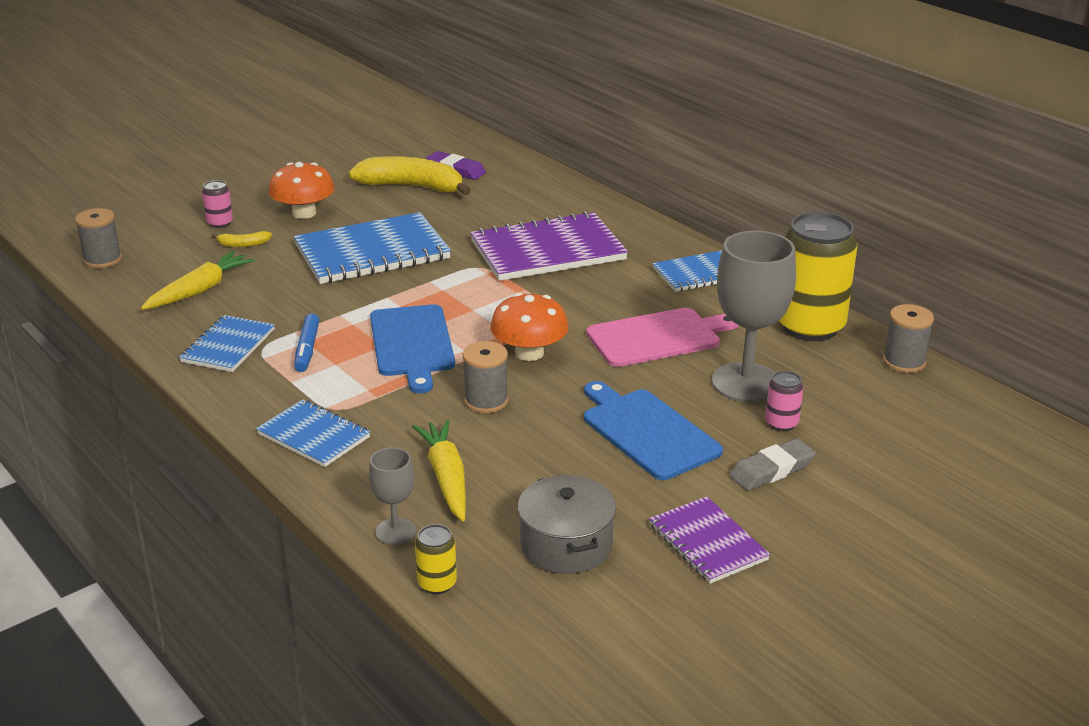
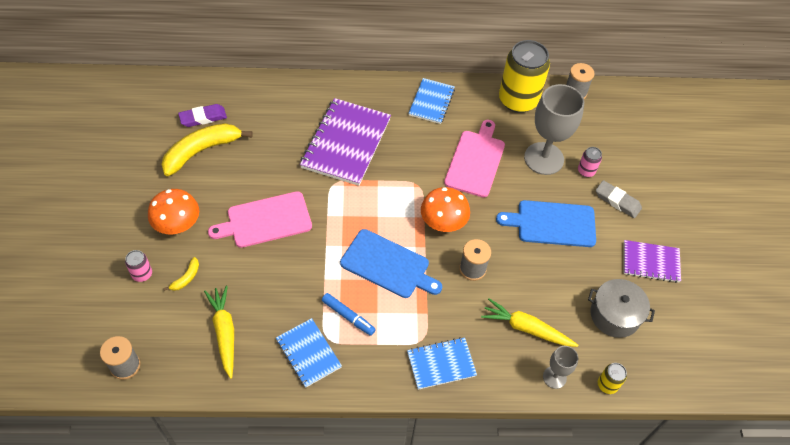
camera: 55 degrees left, 25 degrees up
(372, 252) = (266, 220): blue notebook -> pink cutting board
(772, 470) = (617, 201): grey eraser -> grey eraser turned 60 degrees counterclockwise

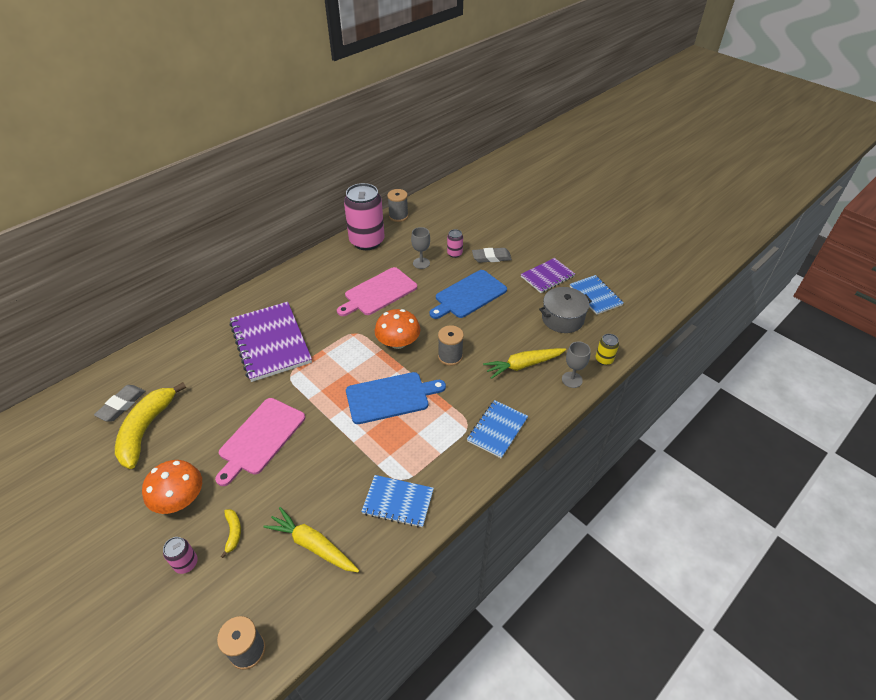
camera: 40 degrees left, 10 degrees down
(203, 118) = (122, 405): purple eraser -> grey eraser
(348, 316) = (399, 452): blue marker -> none
(431, 102) = (308, 278): blue notebook -> blue notebook (595, 296)
(475, 161) = (378, 293): pink cutting board -> pink cutting board turned 105 degrees counterclockwise
(518, 100) = (367, 241): yellow can -> pink can
(544, 158) = (421, 263): grey goblet -> grey goblet, size x0.50

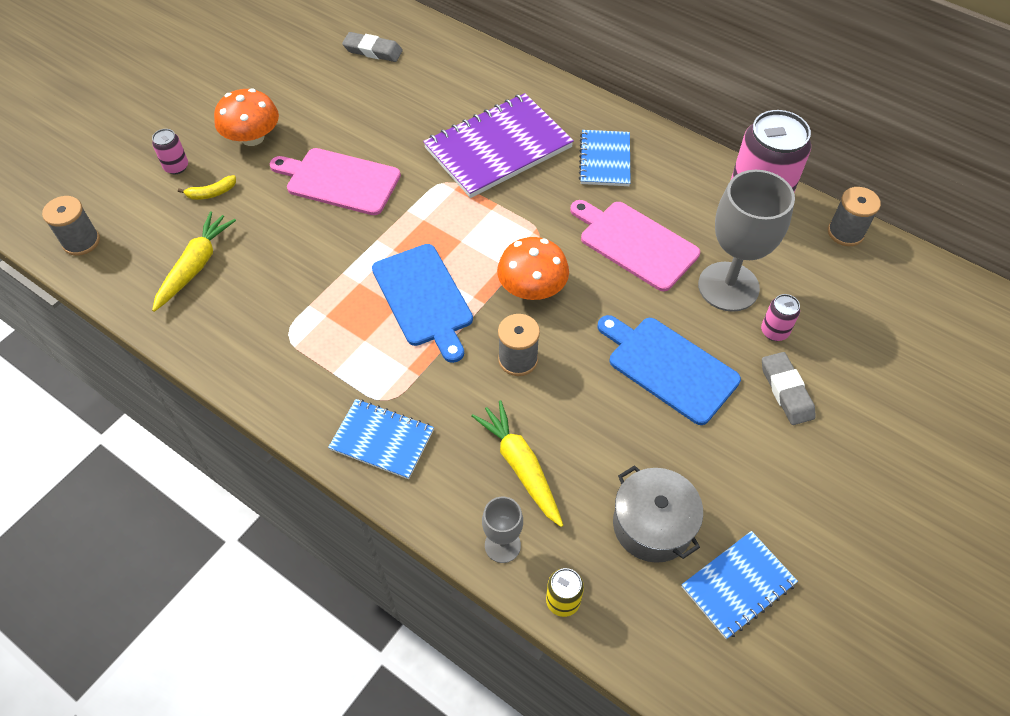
camera: 80 degrees right, 10 degrees up
(146, 430) = (341, 81): yellow banana -> none
(398, 502) = (254, 337): blue notebook -> blue notebook (604, 160)
(421, 263) = (728, 286): grey goblet -> grey goblet, size x1.99
(547, 276) = (765, 492): purple notebook -> none

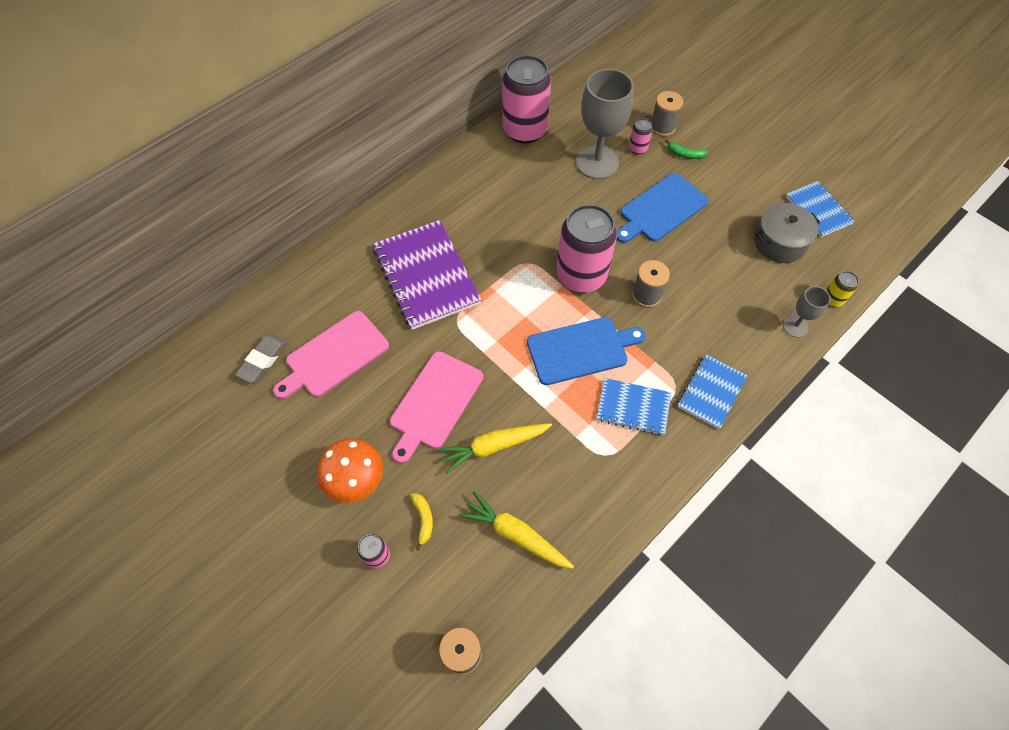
camera: 80 degrees left, 5 degrees up
(520, 466) = (735, 307): yellow carrot -> yellow carrot (493, 447)
(532, 288) = (581, 276): orange mushroom -> pink can
(604, 160) = (459, 207): blue notebook -> blue notebook (633, 407)
(635, 243) = (549, 206): pink cutting board -> pink cutting board (334, 356)
(786, 391) = (684, 154): grey eraser -> green banana
(845, 232) = (560, 92): grey spool -> grey spool (662, 127)

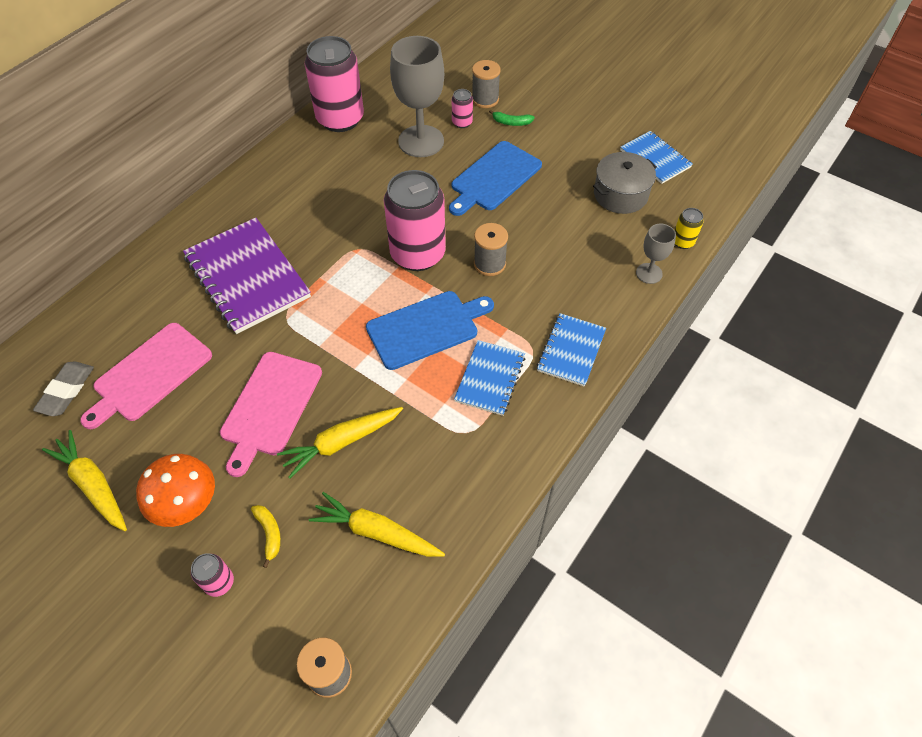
camera: 10 degrees left, 5 degrees down
(279, 450) = (93, 485): none -> yellow carrot
(633, 407) = (490, 379): blue notebook -> blue notebook turned 75 degrees counterclockwise

